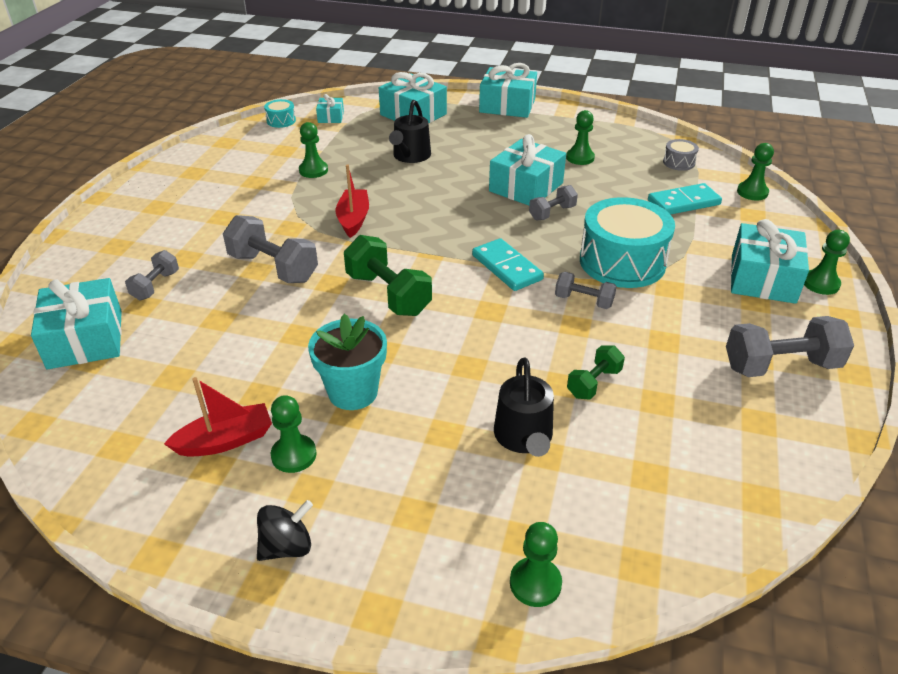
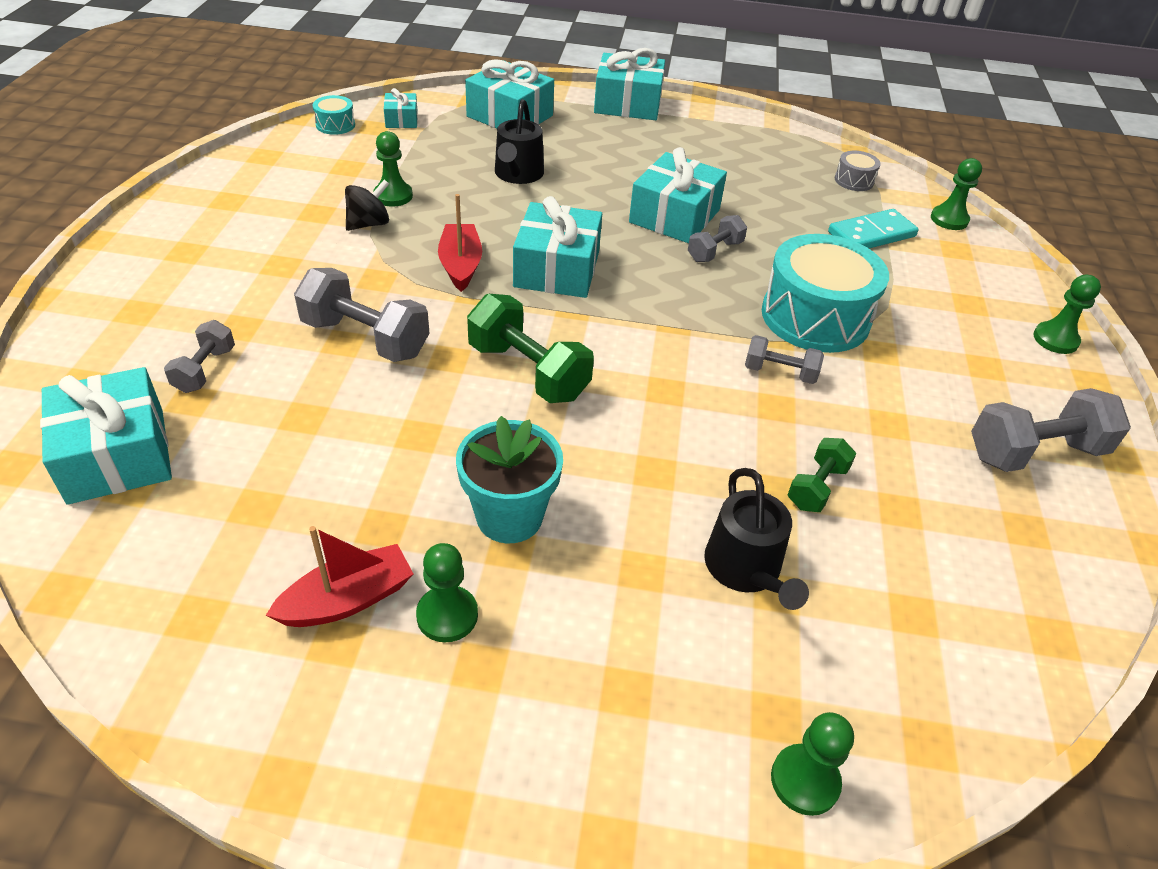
camera: 10 degrees left, 5 degrees up
(287, 547) = (465, 755): black spinning top -> black spinning top (369, 224)
(506, 267) = (673, 329): turquoise domino -> none
(580, 158) = (733, 175): green pawn -> none
(762, 278) = (987, 335): turquoise gift -> turquoise gift (557, 269)

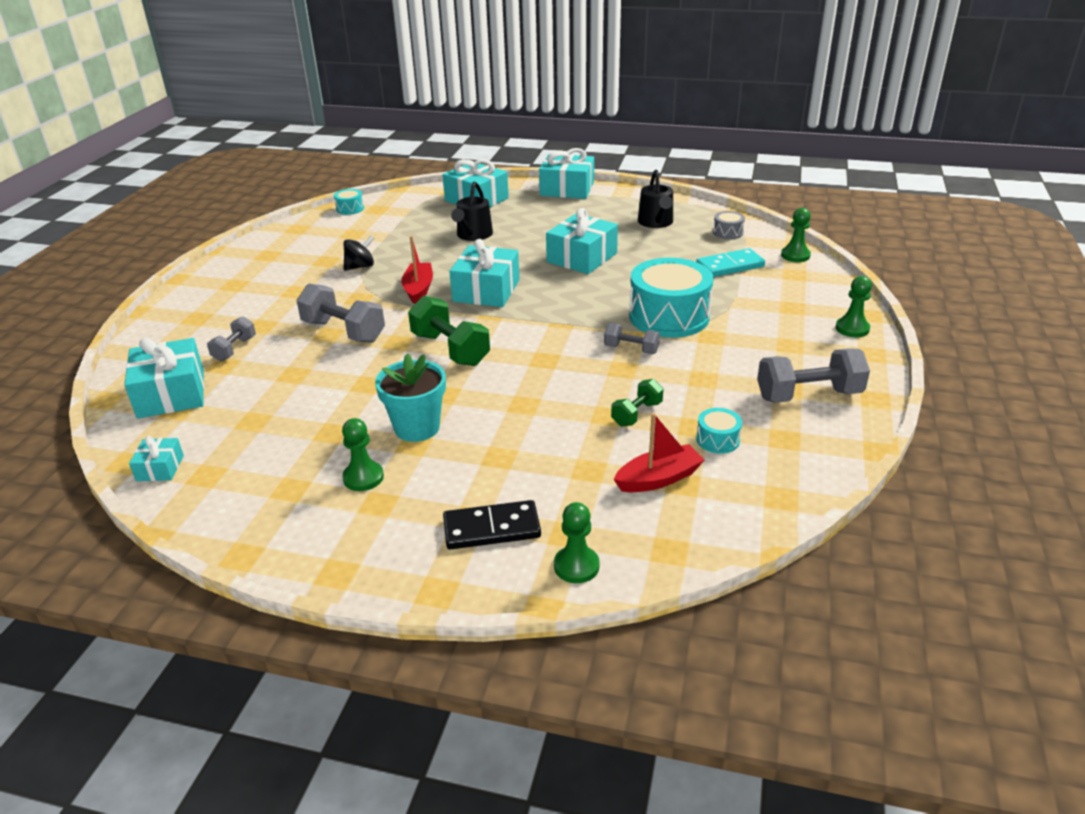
camera: 10 degrees right, 10 degrees down
(348, 599) = (301, 468): red boat -> red boat (658, 479)
(393, 196) = (381, 250): green pawn -> none
(401, 120) = (397, 204): turquoise gift -> turquoise gift (160, 468)
(662, 711) = (491, 529): none -> black domino
(714, 251) = (605, 278): grey dumbbell -> none
(746, 570) = (571, 458): black watering can -> black watering can (656, 222)
(938, 532) = (717, 440): none -> turquoise drum

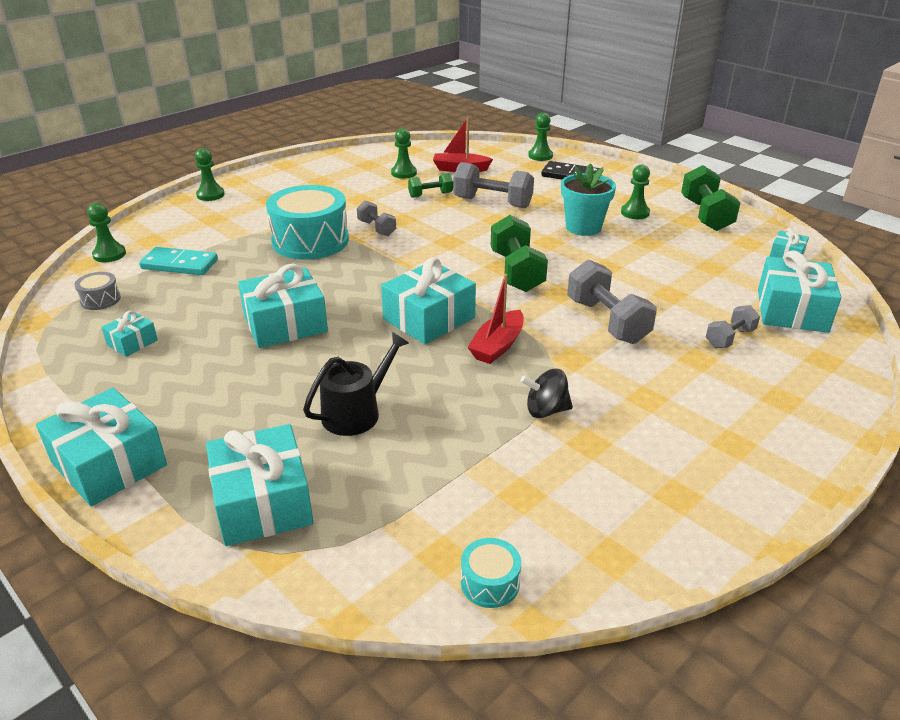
camera: 150 degrees left, 0 degrees up
(264, 509) = (705, 215): none -> green dumbbell
(656, 222) = (132, 342): black watering can -> turquoise gift
(717, 440) = (404, 173): turquoise drum -> green pawn
(808, 395) = (316, 175): grey dumbbell -> grey dumbbell (492, 202)

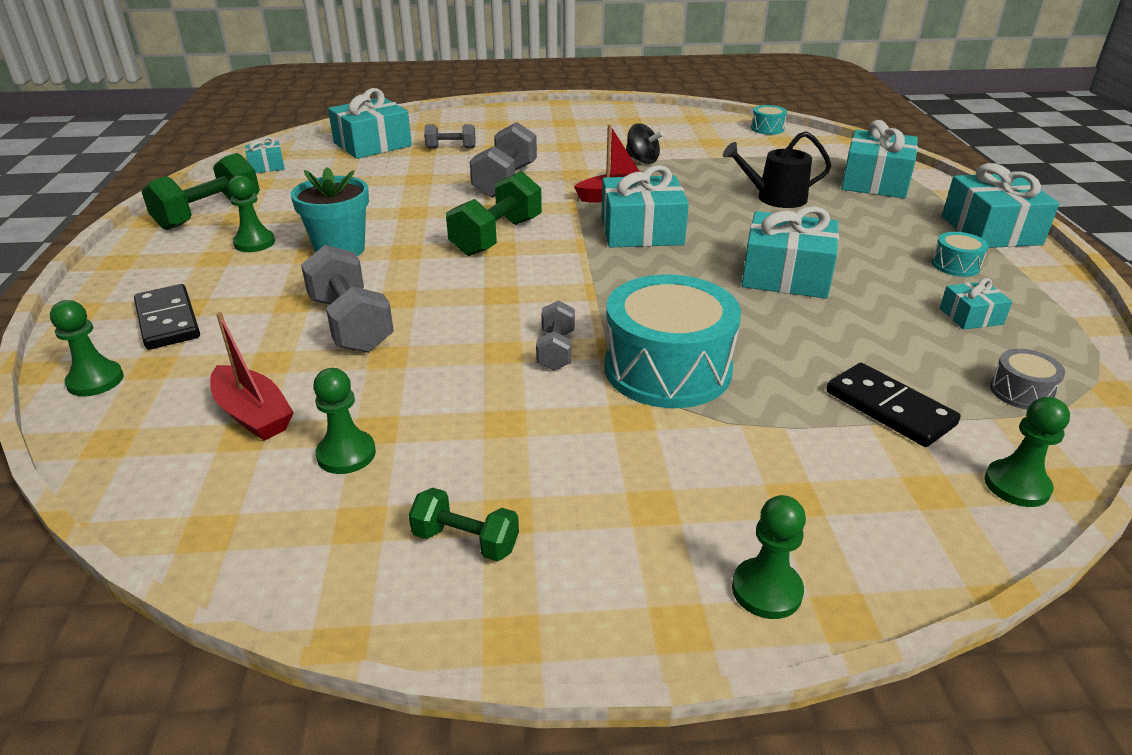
camera: 140 degrees left, 0 degrees up
(147, 392) = (955, 265): none -> turquoise drum
(179, 264) = (889, 408): turquoise domino -> black domino
(430, 195) = (396, 377): green dumbbell -> green dumbbell (466, 541)

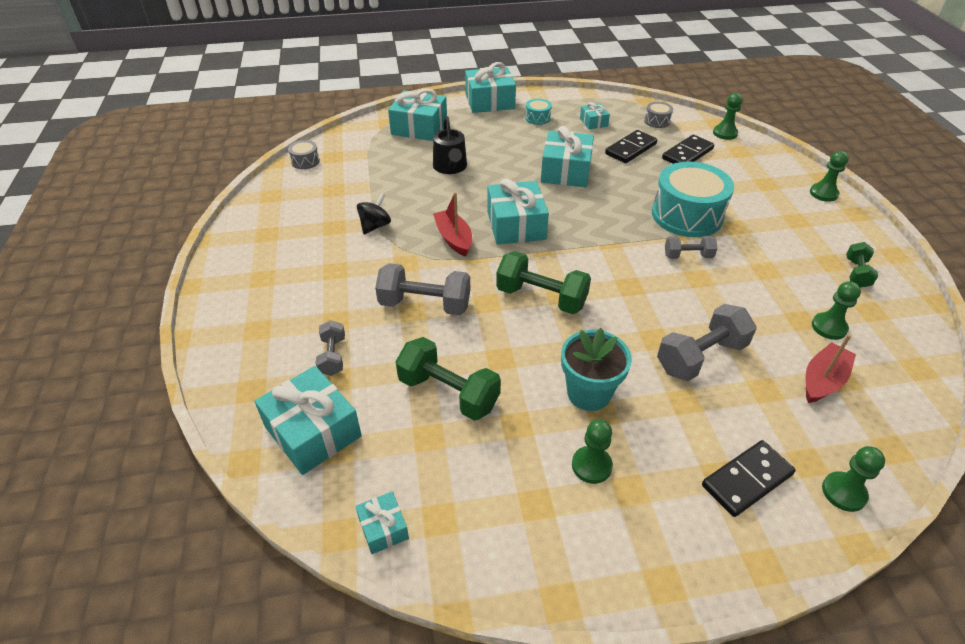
camera: 95 degrees left, 10 degrees up
(209, 214) = (533, 538): green dumbbell -> green dumbbell (448, 393)
(767, 129) = (305, 161): turquoise drum -> grey drum
(882, 343) = (631, 149): none -> black domino

